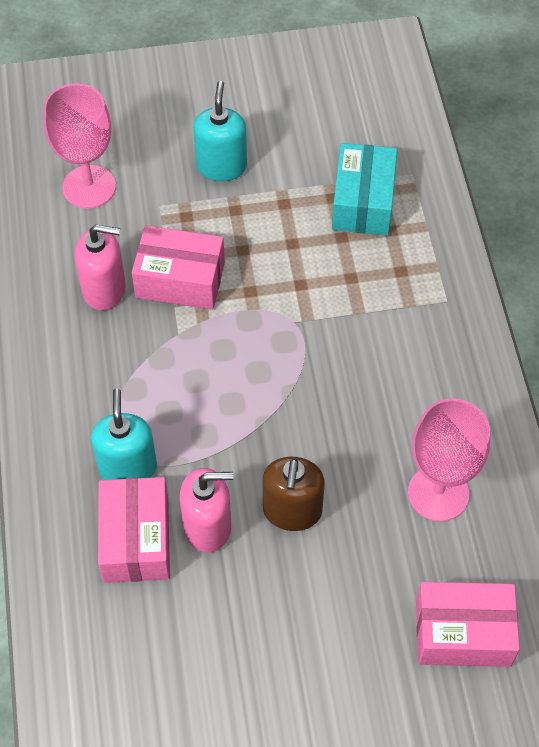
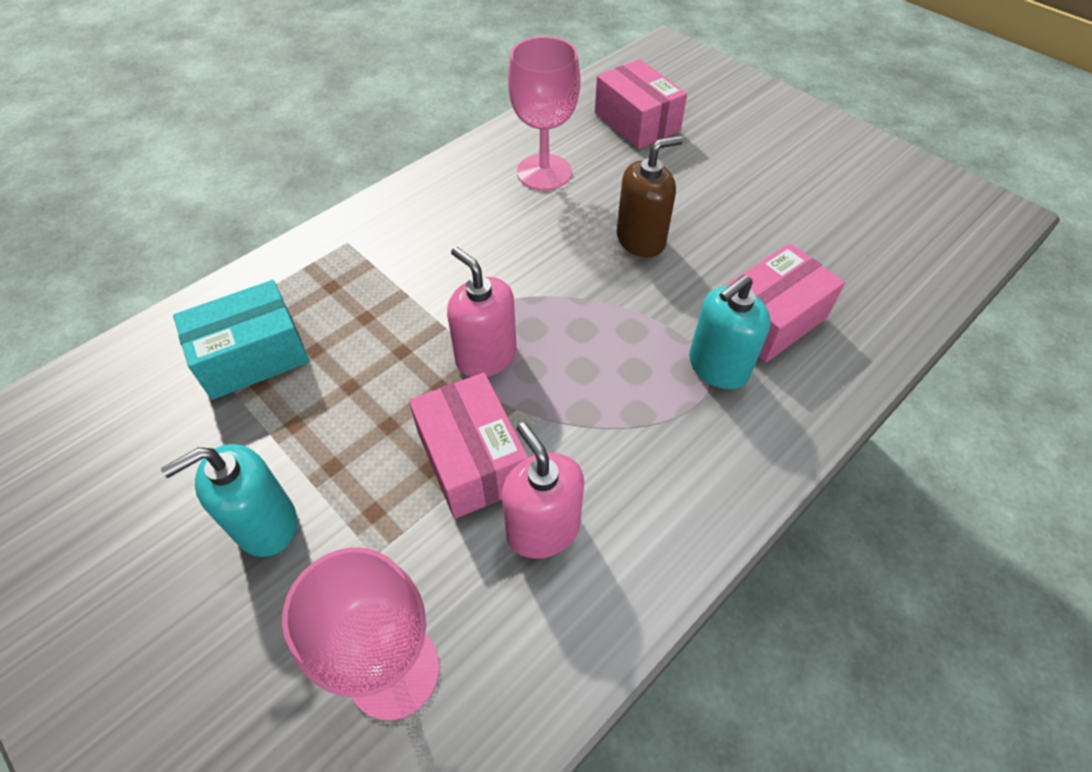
camera: 125 degrees left, 5 degrees down
(207, 527) = (709, 281): pink soap dispenser -> pink soap dispenser (486, 356)

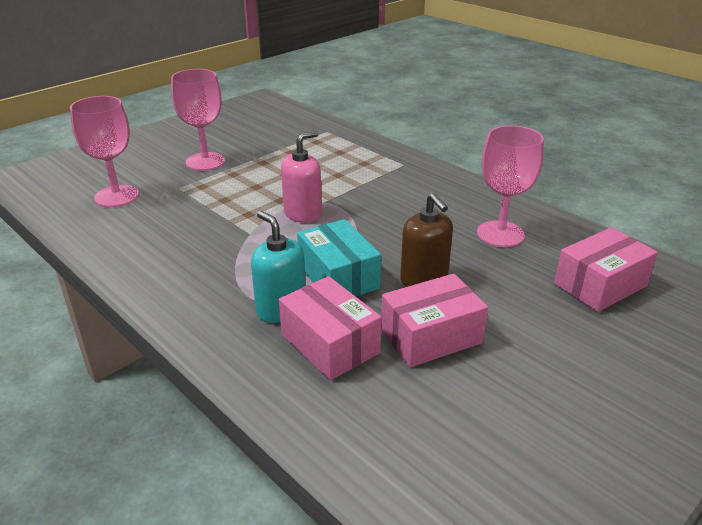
camera: 90 degrees right, 20 degrees down
(252, 356) = (311, 148): turquoise box -> turquoise box (338, 277)
(266, 524) = (205, 161): turquoise soap dispenser -> pink goblet
(472, 459) = (226, 211): pink box -> pink box (431, 336)
(543, 528) = (173, 234): pink soap dispenser -> none

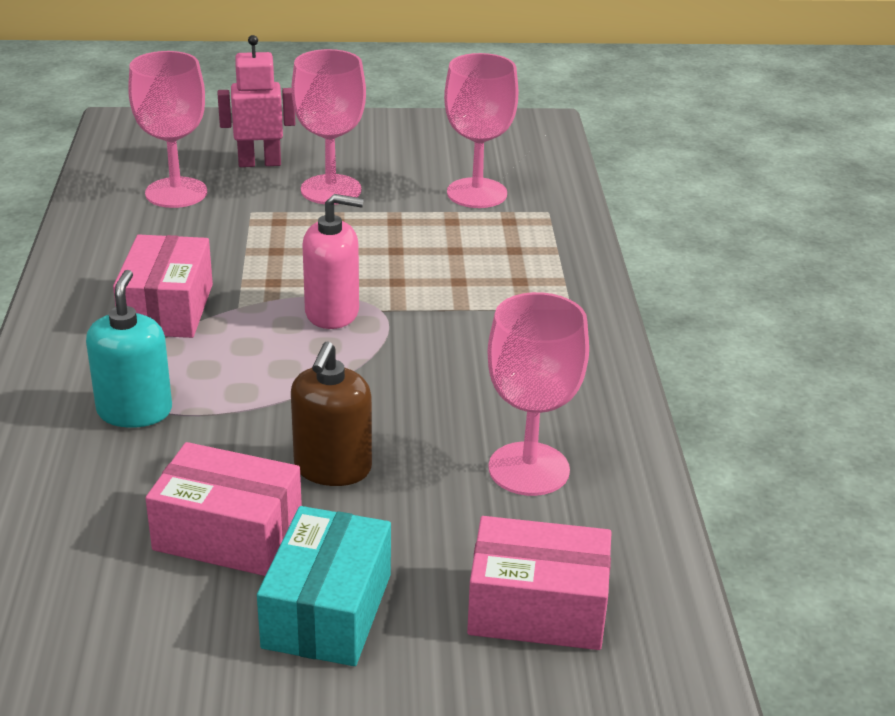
camera: 40 degrees right, 0 degrees up
(143, 164) = (259, 163): none -> pink robot
(281, 136) = (477, 193): none -> pink goblet
(330, 344) = (120, 476): pink box -> pink box (167, 309)
(338, 277) = (246, 410): turquoise box -> turquoise box (327, 610)

